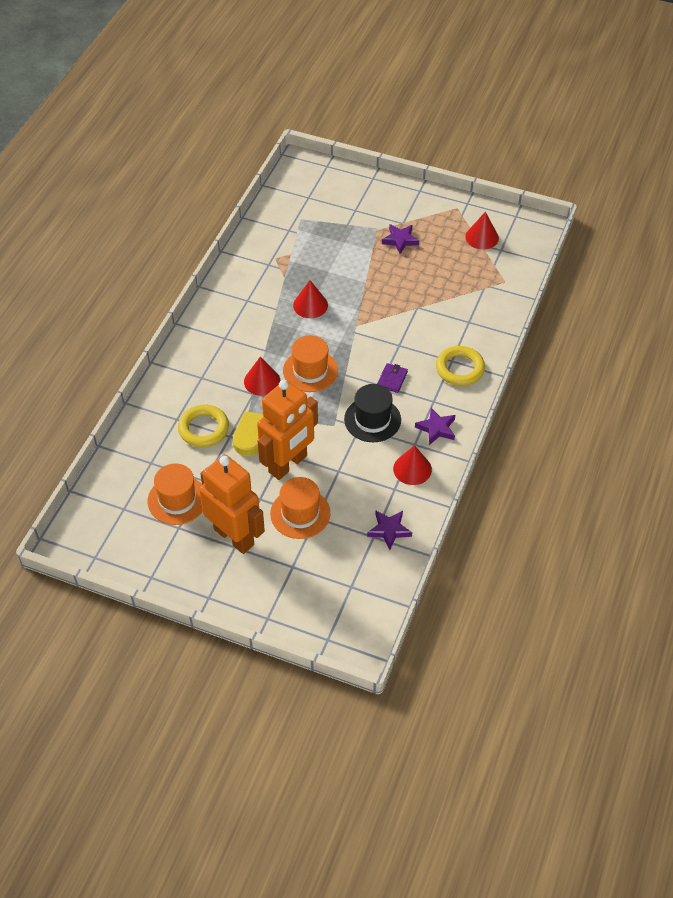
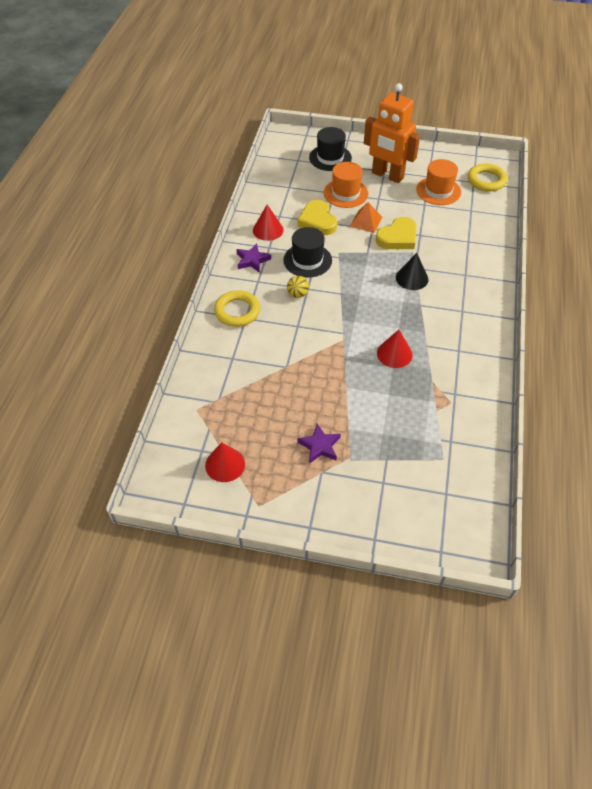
camera: 170 degrees right, 0 degrees up
(203, 428) = (443, 237): yellow ring -> yellow ring (486, 180)
(262, 381) = (412, 278): red cone -> black cone
(288, 464) = (366, 221): orange robot -> orange pyramid
(303, 583) = (330, 158): none -> black hat
(310, 370) = (373, 292): orange hat -> none
(348, 474) = (317, 221): none -> yellow heart
(389, 530) = (278, 191): purple star -> none
(392, 379) = (297, 294): purple wallet -> yellow ball

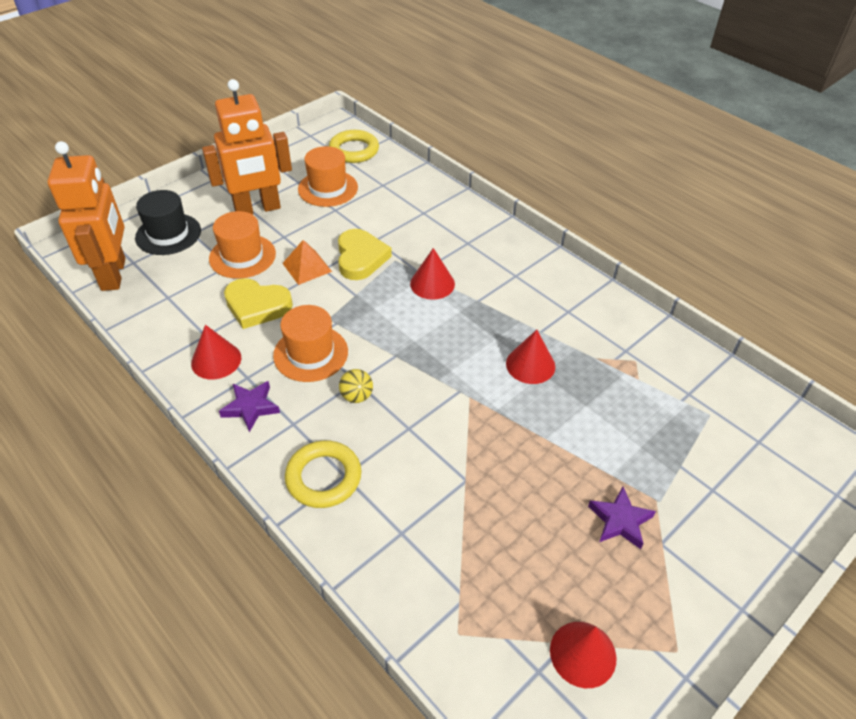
camera: 55 degrees left, 5 degrees down
(283, 160) = (114, 274): none -> orange robot
(307, 260) = (310, 353): black hat -> orange hat
(412, 278) = (432, 283): black cone -> red cone

